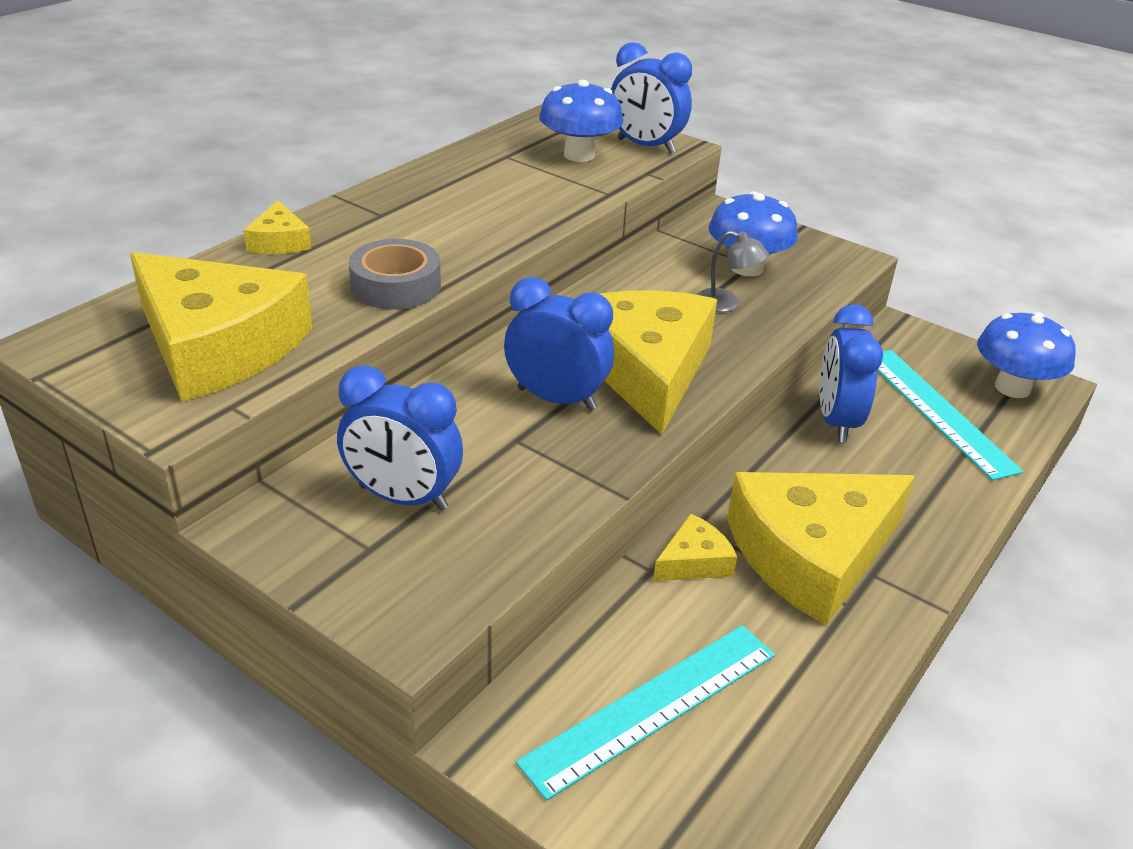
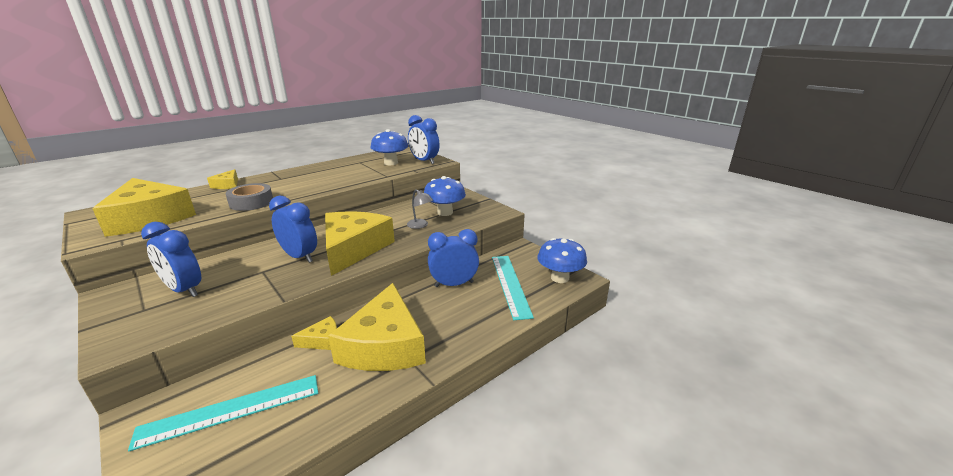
camera: 15 degrees right, 10 degrees down
(811, 555) = (385, 345): yellow cheese -> yellow cheese turned 75 degrees counterclockwise
(836, 421) = (454, 284): blue clock -> blue clock turned 60 degrees clockwise

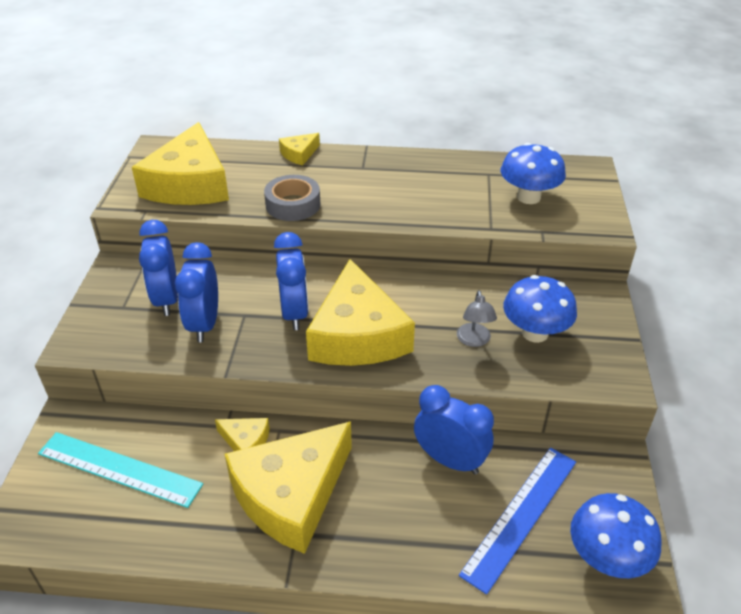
camera: 45 degrees right, 15 degrees up
(353, 248) = (358, 335): yellow cheese -> yellow cheese turned 120 degrees clockwise
(424, 161) = (582, 216): blue clock -> blue clock (204, 324)
(510, 285) = (520, 515): turquoise ruler -> blue ruler

